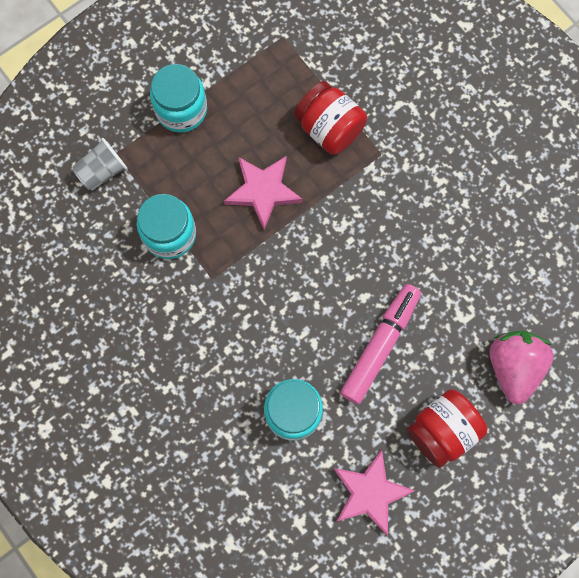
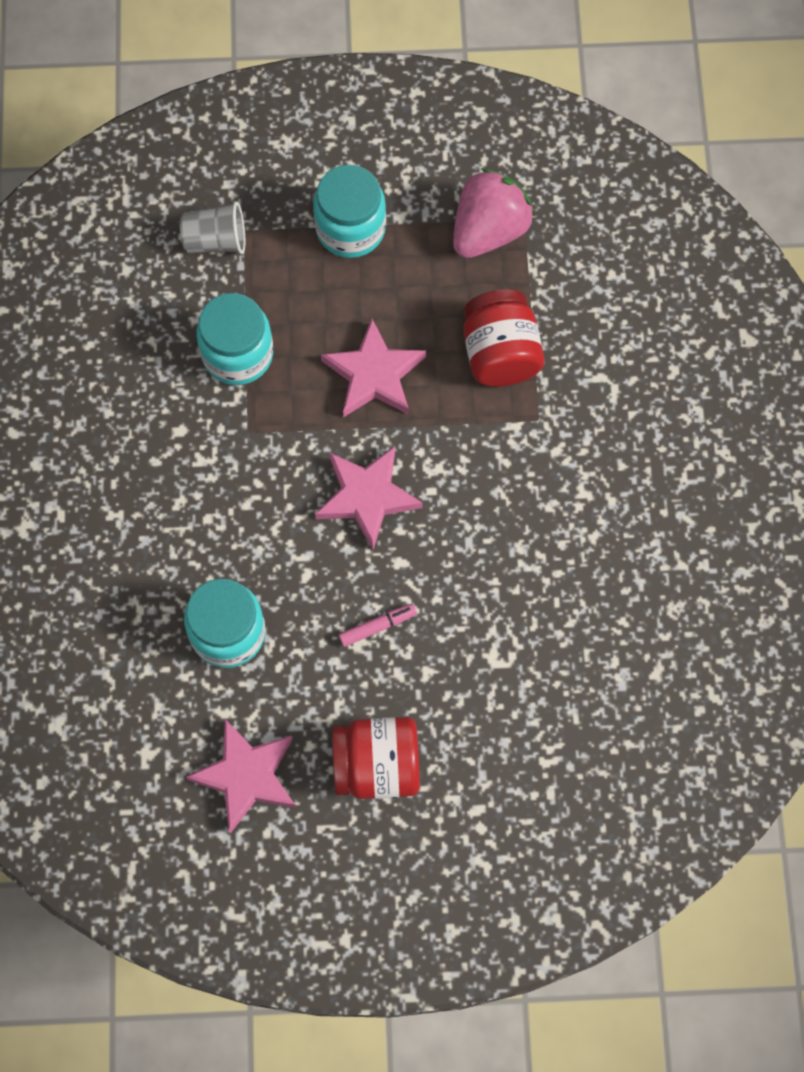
camera: 35 degrees right, 5 degrees down
(315, 270) = (367, 497): none -> pink star
(380, 345) = (377, 627): pink marker -> pink marker, size x0.46
(513, 367) = (510, 753): pink strawberry -> pink strawberry (489, 230)

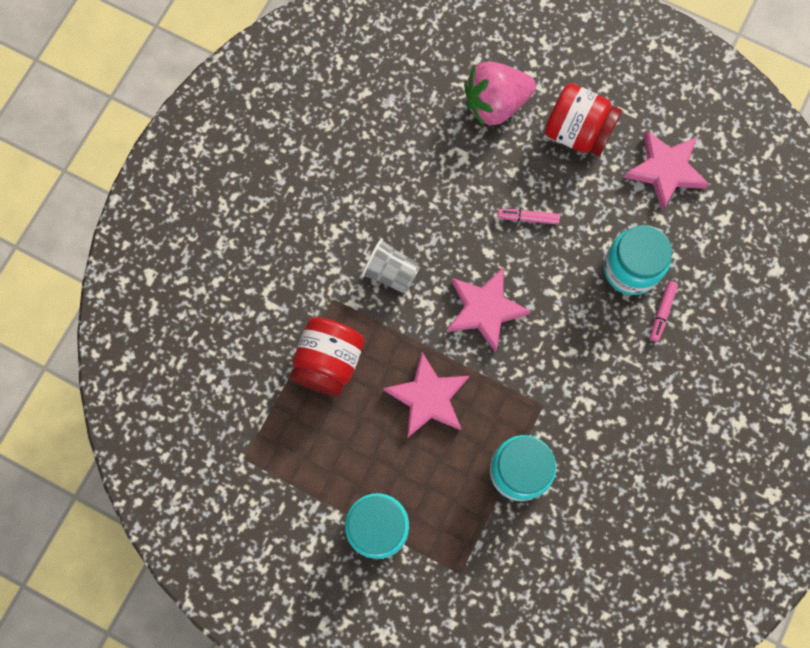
camera: 150 degrees left, 5 degrees up
(168, 601) = (662, 312): none -> pink marker
(216, 241) = (486, 577): grey cup -> grey cup (391, 273)
(489, 230) = (275, 464): pink strawberry -> pink strawberry (495, 104)

